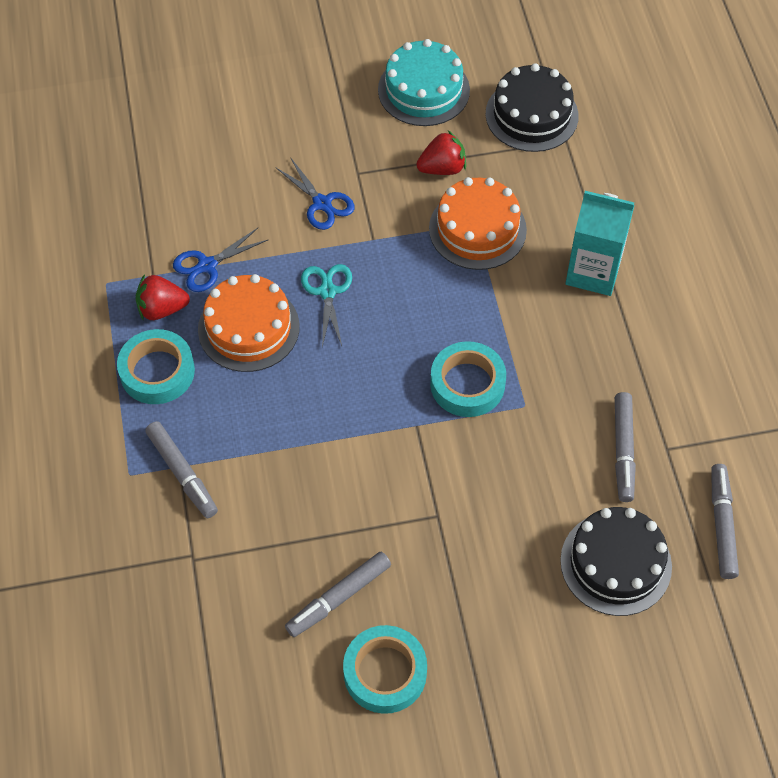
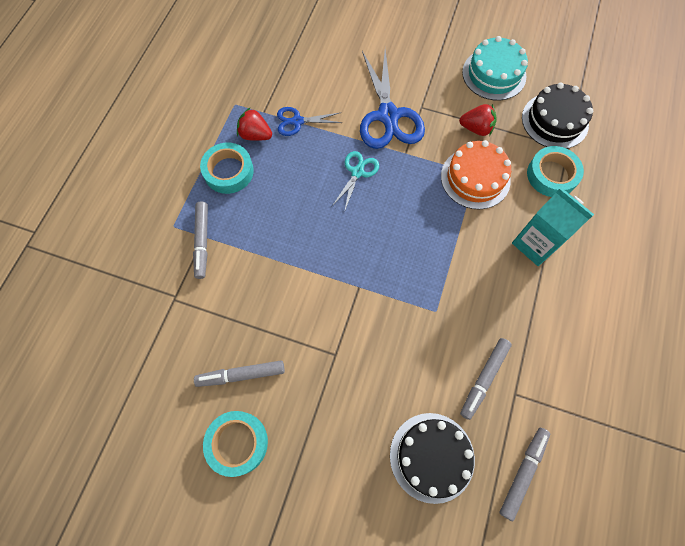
camera: 30 degrees right, 10 degrees up
(248, 328) = (297, 171): orange cake -> none
(322, 203) = (388, 116): blue scissors -> blue scissors, size x1.89
(467, 384) = (407, 277): turquoise tape -> turquoise tape (552, 175)

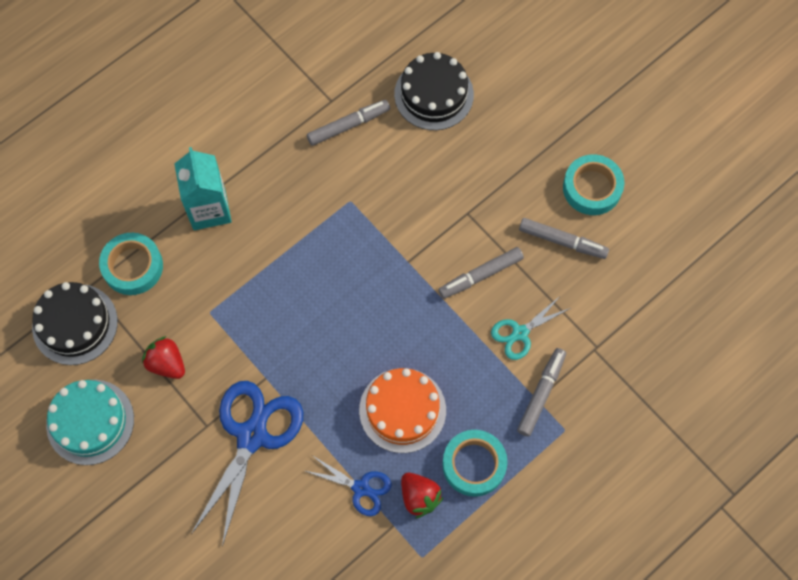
camera: 150 degrees left, 0 degrees up
(357, 172) = (332, 384): turquoise scissors -> turquoise scissors (520, 333)
(475, 178) = (213, 307): orange cake -> orange cake (402, 410)
(523, 472) = (368, 47): grey marker -> grey marker (480, 275)

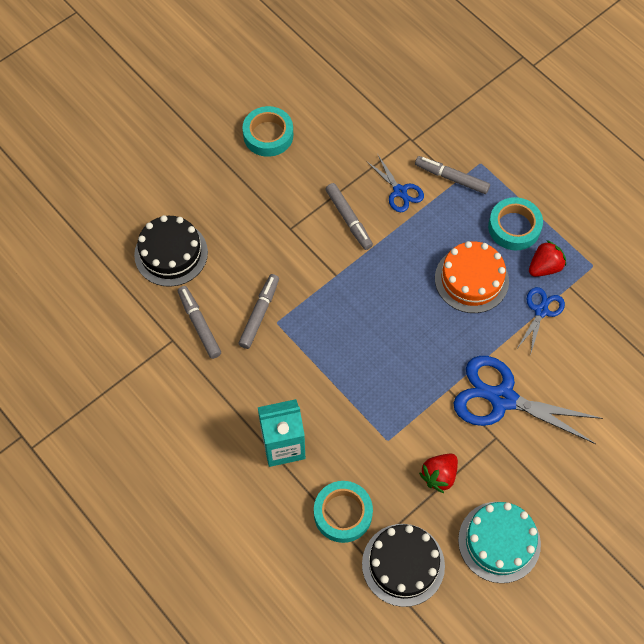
camera: 90 degrees left, 5 degrees down
(520, 333) = (400, 191): turquoise scissors -> blue scissors
(562, 241) = (317, 158): grey marker -> grey marker (259, 314)

